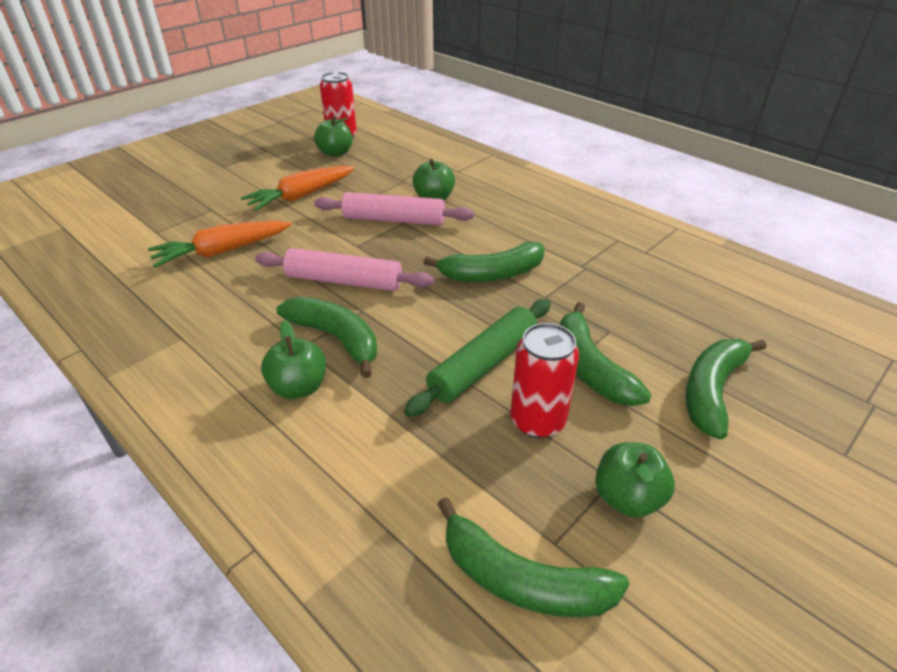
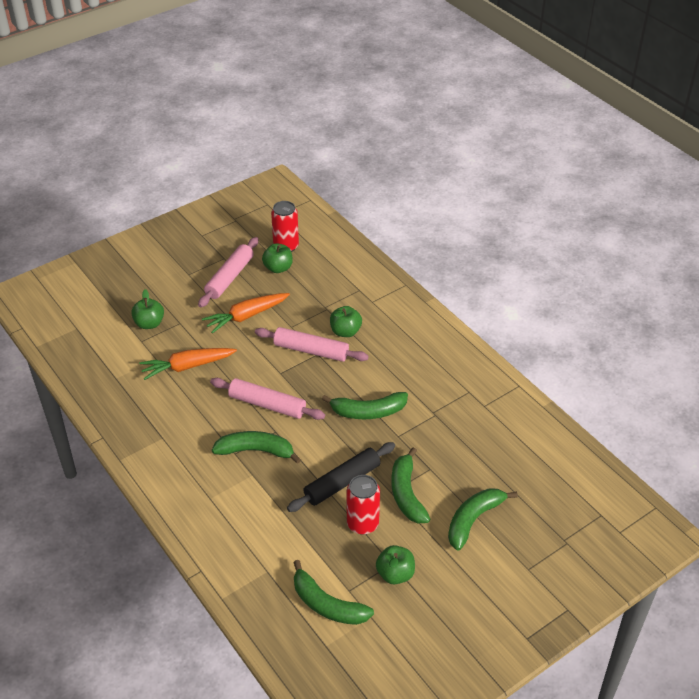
camera: 10 degrees right, 5 degrees up
(276, 165) = (229, 277): none -> pink rolling pin
(298, 387) = (230, 482): green apple -> green apple (149, 323)
(336, 339) = (256, 451): green banana -> green banana turned 45 degrees counterclockwise
(483, 365) = (342, 482): green rolling pin -> black rolling pin

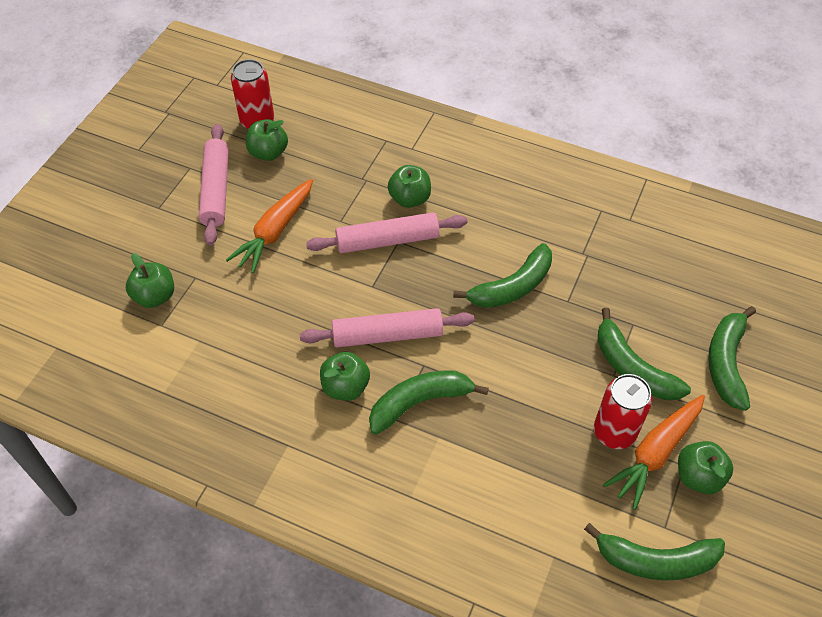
camera: 30 degrees left, 10 degrees up
(187, 366) = (248, 332): orange carrot -> orange carrot (655, 453)
(219, 422) = (345, 387): none -> green apple
(342, 482) = (551, 391): black rolling pin -> none

